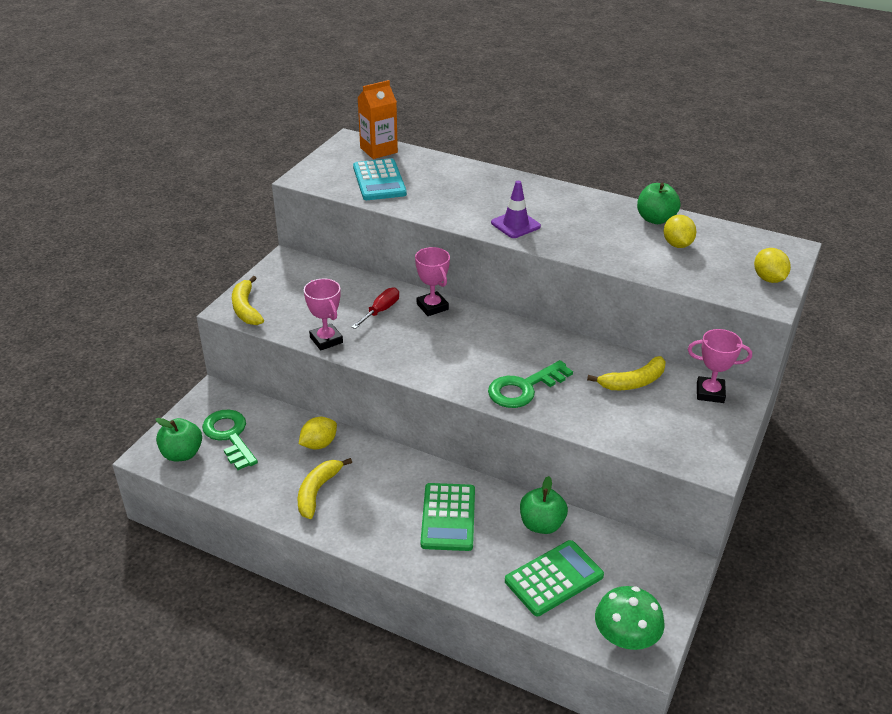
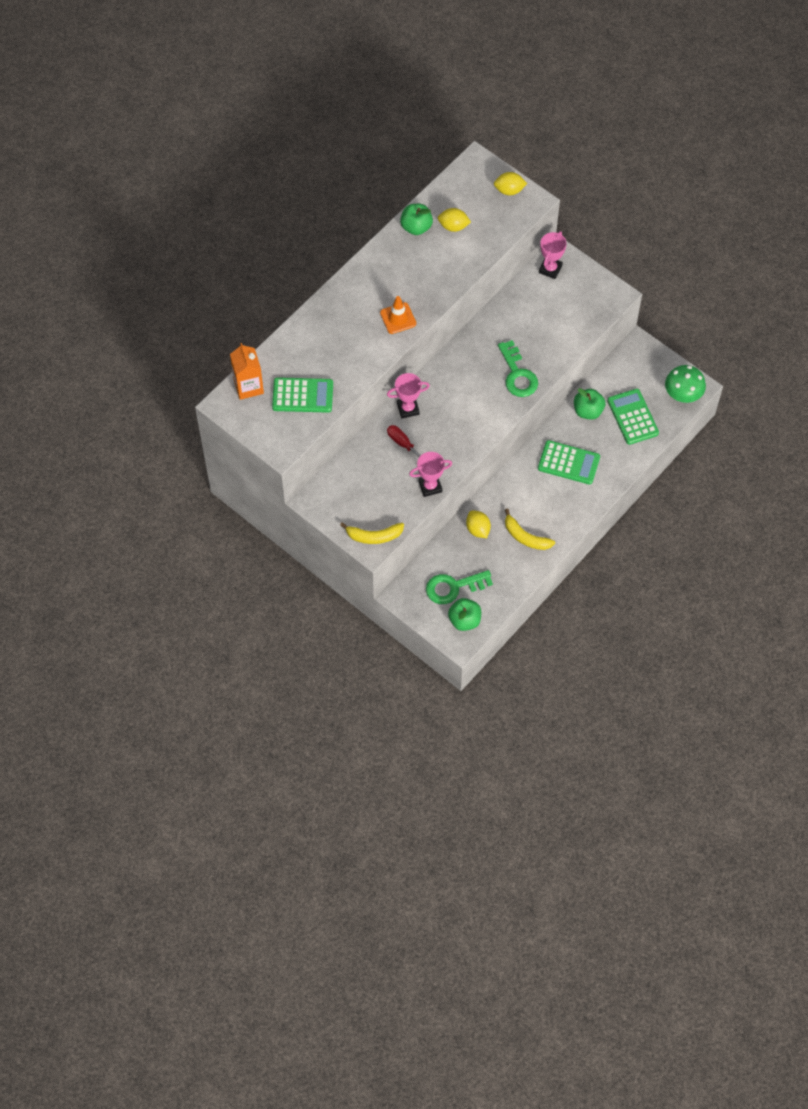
camera: 75 degrees left, 25 degrees up
(379, 181) = (302, 395): turquoise calculator -> green calculator
(515, 225) = (398, 318): purple traffic cone -> orange traffic cone
(633, 382) = (528, 309): yellow banana -> none

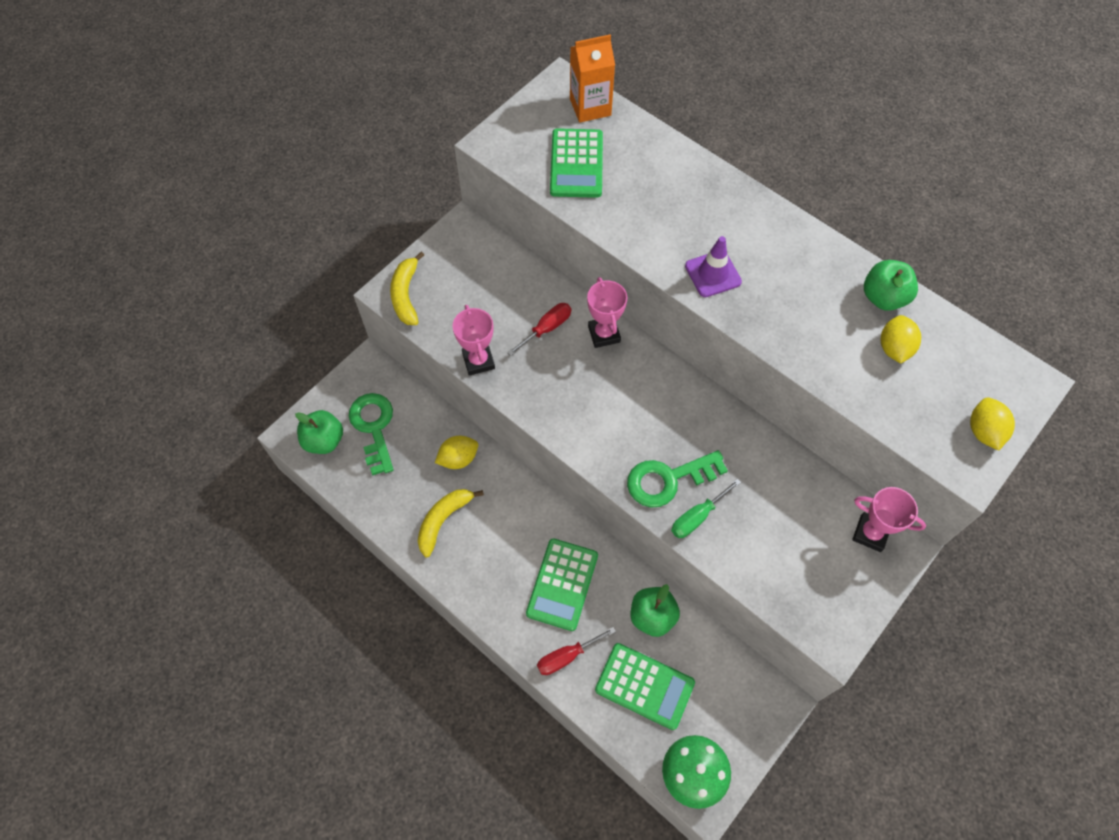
camera: 90 degrees right, 0 degrees up
(398, 318) = (713, 274): orange traffic cone -> purple traffic cone
(542, 360) = (697, 517): none -> green screwdriver
(616, 460) = (566, 656): none -> red screwdriver
(633, 417) = (644, 686): green calculator -> green calculator turned 45 degrees clockwise

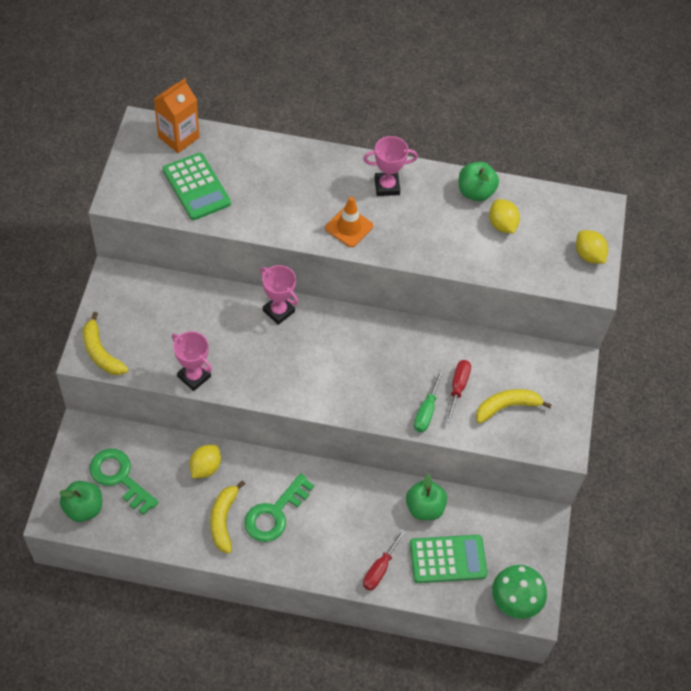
camera: 35 degrees left, 5 degrees down
(547, 328) = (232, 327): red screwdriver -> red screwdriver (458, 387)
(562, 584) = (345, 519): green calculator -> none
(668, 479) = (390, 395): green key -> green key (275, 513)
(713, 274) = (349, 227): purple traffic cone -> orange traffic cone
(792, 558) = (506, 407): none -> yellow banana
(870, 533) = (548, 364): pink trophy -> pink trophy (387, 186)

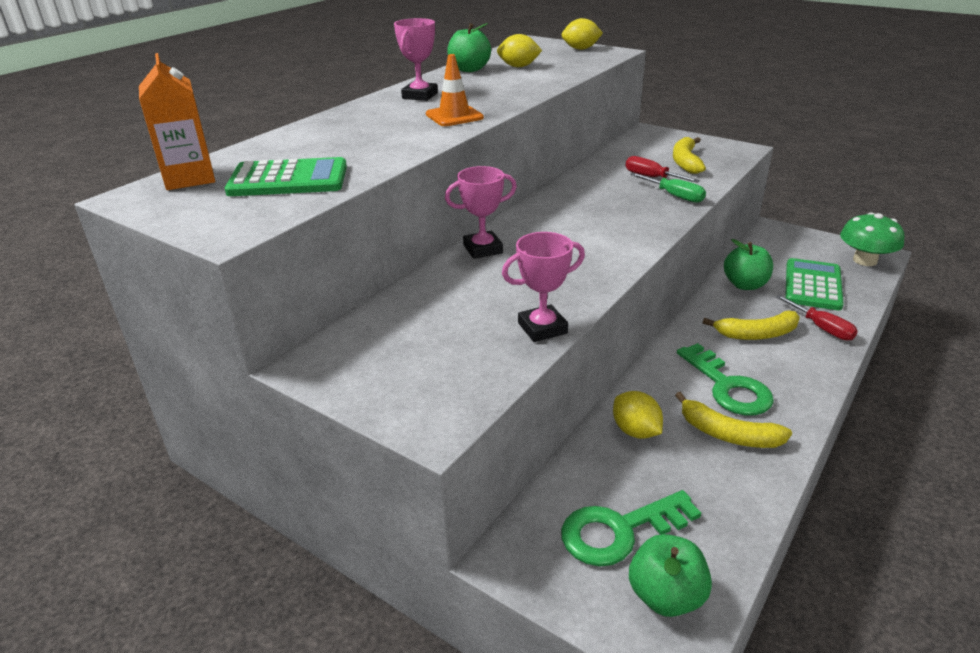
camera: 60 degrees left, 25 degrees down
(101, 352) = (438, 408): yellow banana -> yellow banana (757, 334)

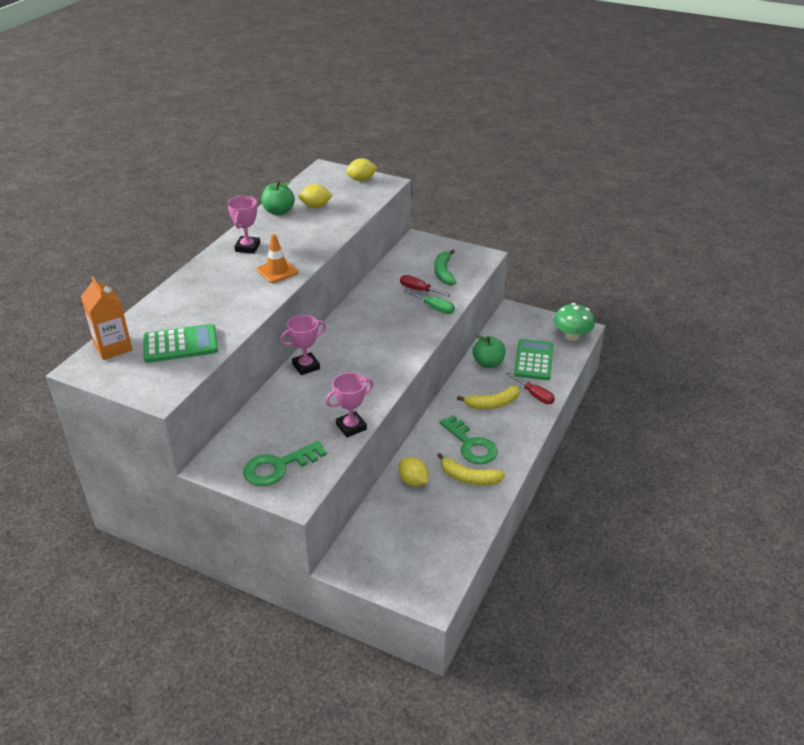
camera: 10 degrees left, 5 degrees up
(619, 531) = (404, 543): green key -> green key (278, 467)
(666, 596) = (429, 575): green apple -> none
(685, 162) = (444, 272): yellow banana -> green banana

